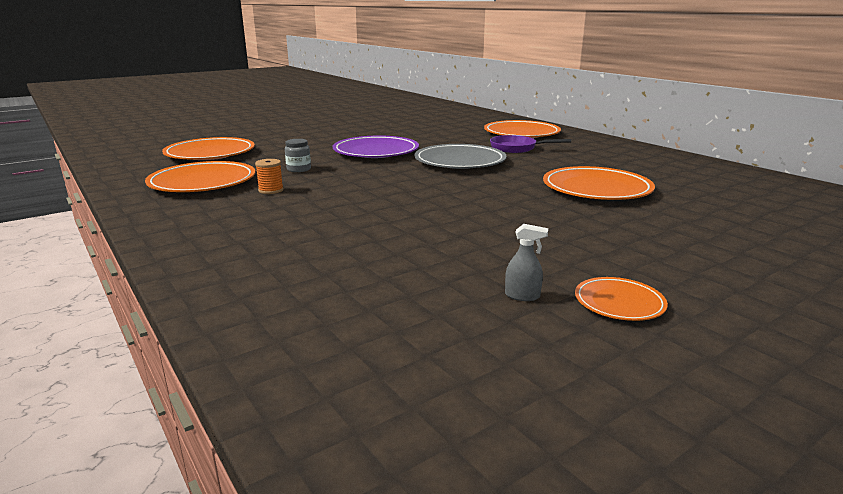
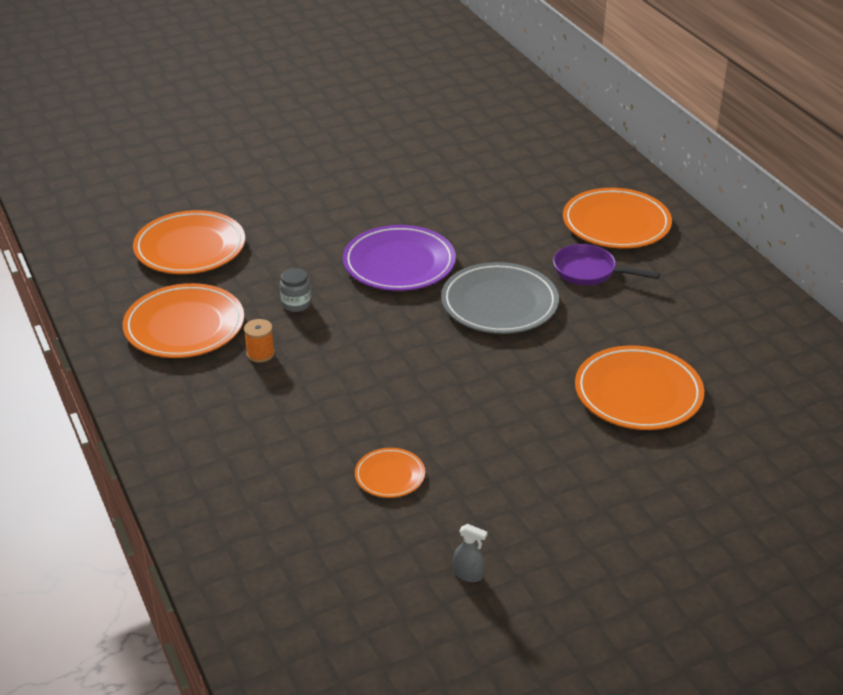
camera: 10 degrees right, 15 degrees up
(619, 303) = (549, 595): orange plate -> orange plate (390, 476)

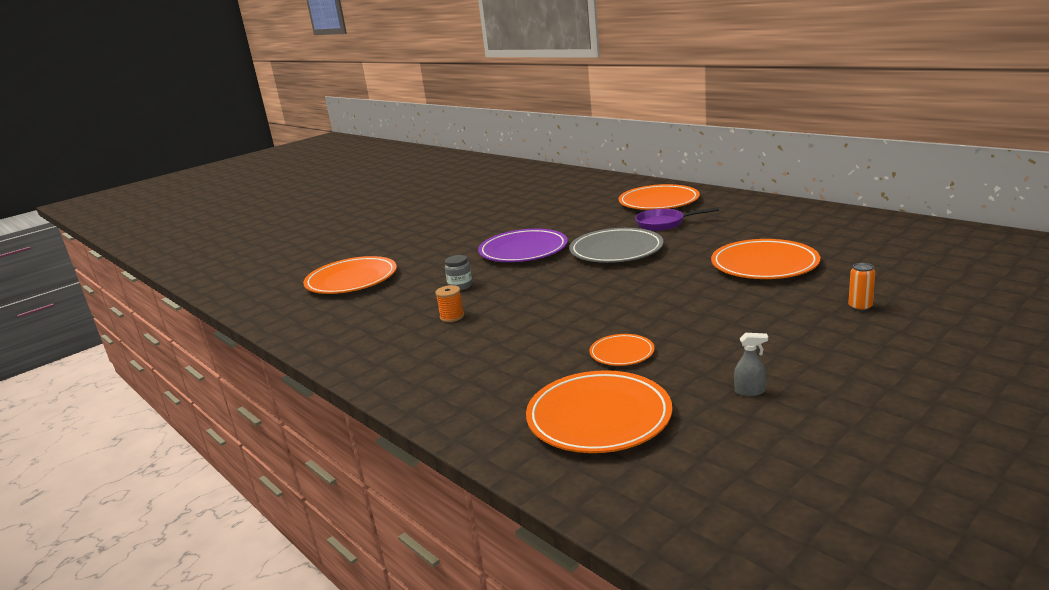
camera: 15 degrees left, 15 degrees down
(184, 326) = (375, 318): orange plate -> orange plate (599, 417)
(675, 502) = (860, 307): none -> orange can

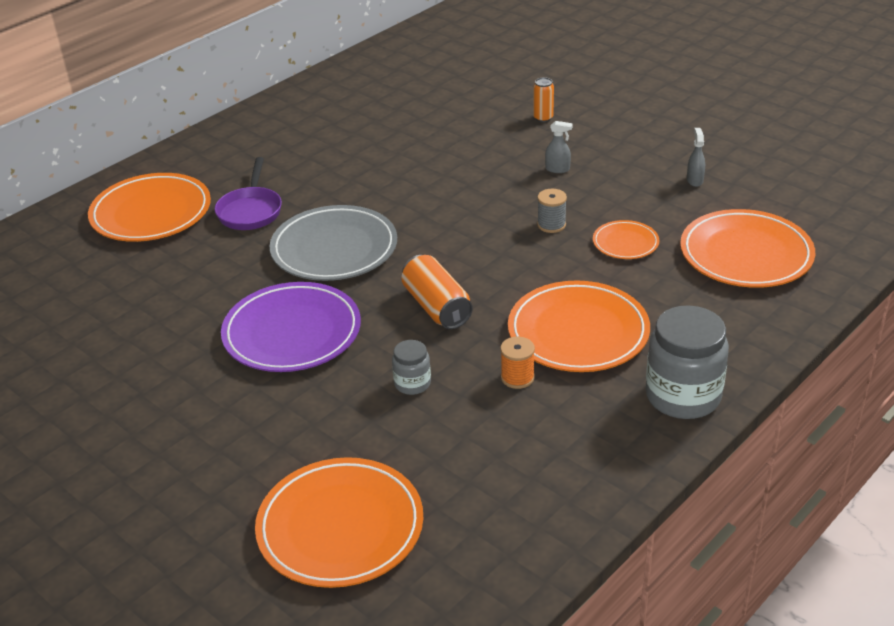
camera: 95 degrees left, 15 degrees up
(402, 378) = (683, 396): none -> grey jar
(540, 286) = (437, 307): none -> orange can
(651, 320) = (551, 225): none -> grey spool
(753, 318) = (557, 169): none -> grey spray bottle
(764, 265) = (426, 153): orange plate -> orange plate (578, 332)

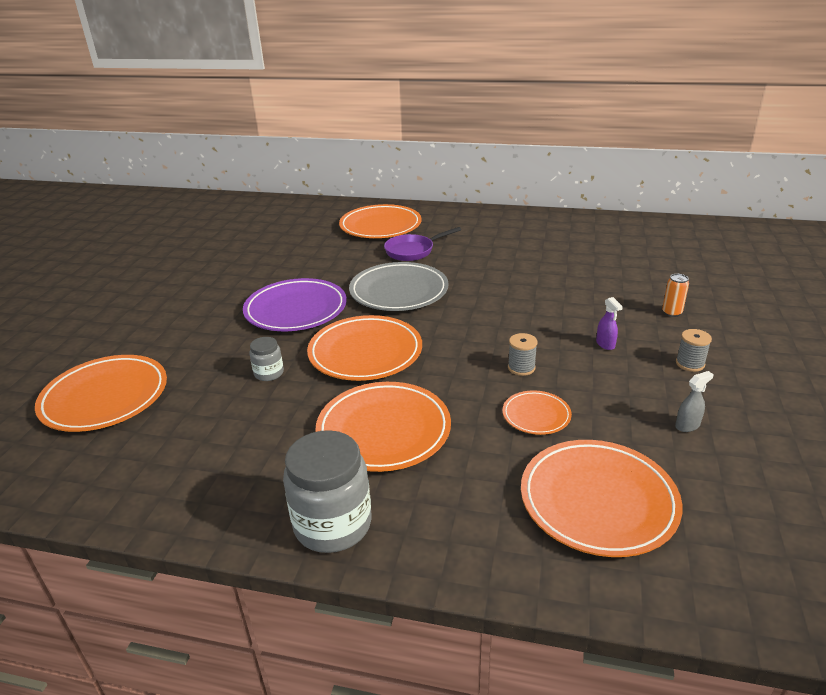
camera: 60 degrees right, 5 degrees down
(437, 307) = (365, 352): orange can -> orange plate
(517, 377) = (303, 418): orange spool -> none
(557, 169) = (605, 344): grey spray bottle -> purple spray bottle
(622, 144) = (690, 364): none -> grey spool

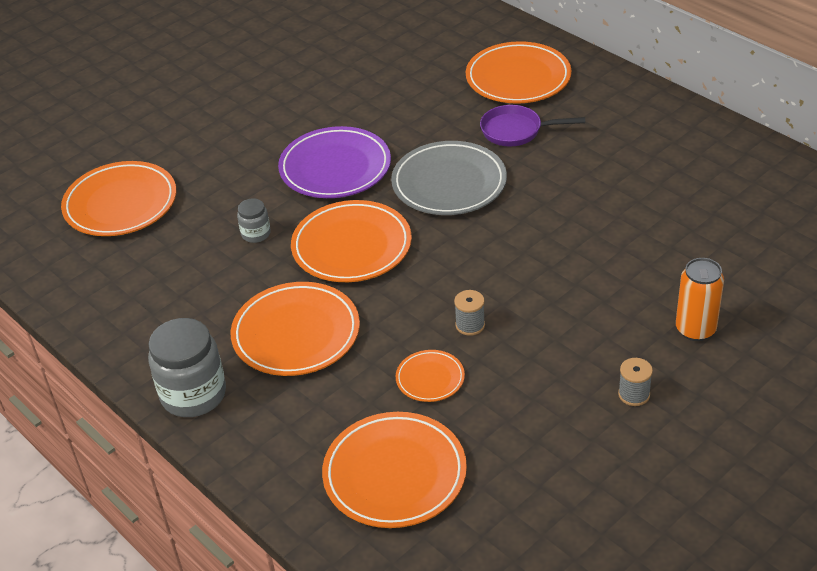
camera: 35 degrees right, 10 degrees up
(605, 344) = (578, 335): purple spray bottle -> none
(671, 313) = (695, 329): orange can -> orange can, size x1.68
(687, 425) = (548, 451): grey spray bottle -> none

